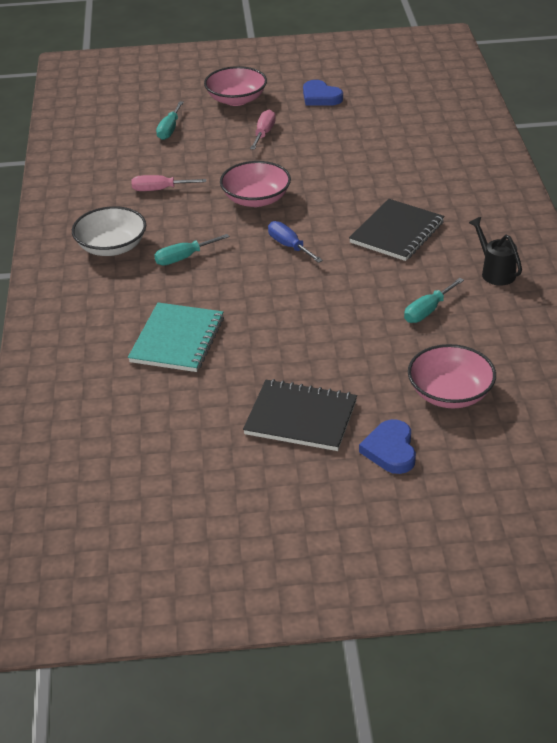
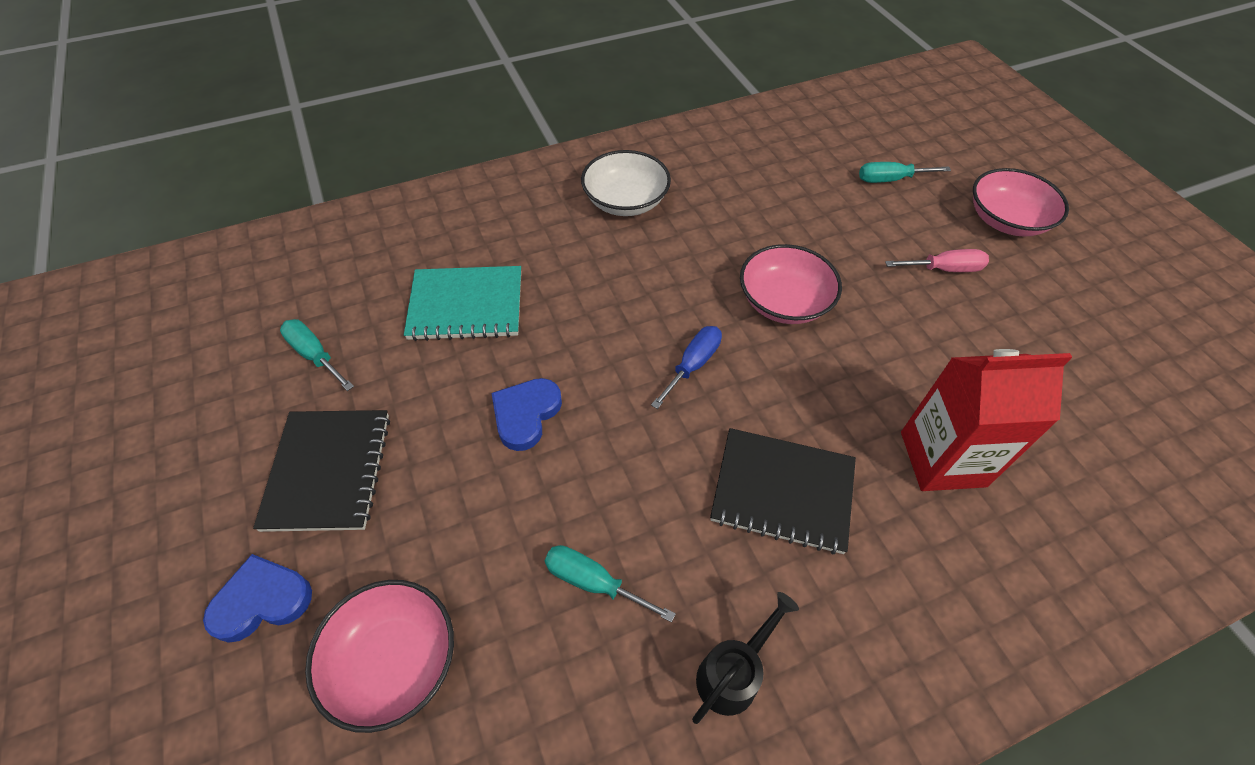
camera: 70 degrees right, 15 degrees up
(159, 189) = (757, 207): pink screwdriver -> none
(183, 258) = (627, 267): turquoise screwdriver -> turquoise screwdriver (314, 355)
(320, 97) = (1086, 307): blue heart -> blue heart (526, 414)
(399, 174) = (942, 459): none -> red carton

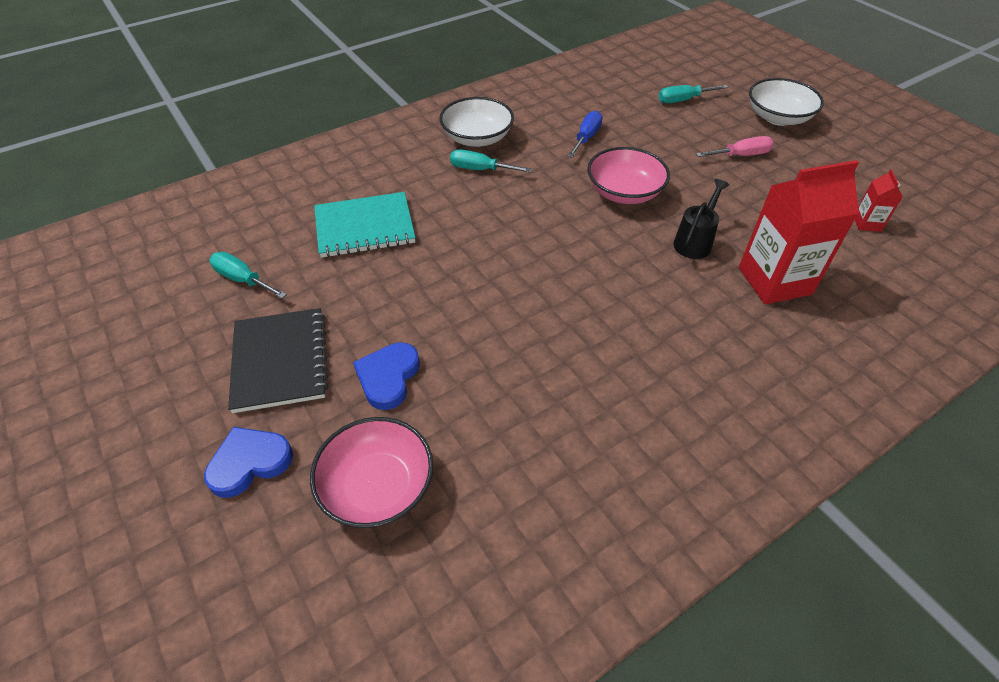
camera: 10 degrees left, 5 degrees down
(526, 414) = (438, 297): blue heart -> blue heart (388, 377)
(593, 582) = (527, 404): turquoise screwdriver -> turquoise screwdriver (480, 169)
(693, 365) = (564, 244): blue screwdriver -> blue screwdriver (586, 138)
(732, 673) = (655, 448): black watering can -> black watering can (694, 242)
(782, 491) = (659, 320): black notebook -> none
(1006, 220) = (778, 117): pink bowl -> white bowl
(1085, 393) = (867, 223): none -> red carton

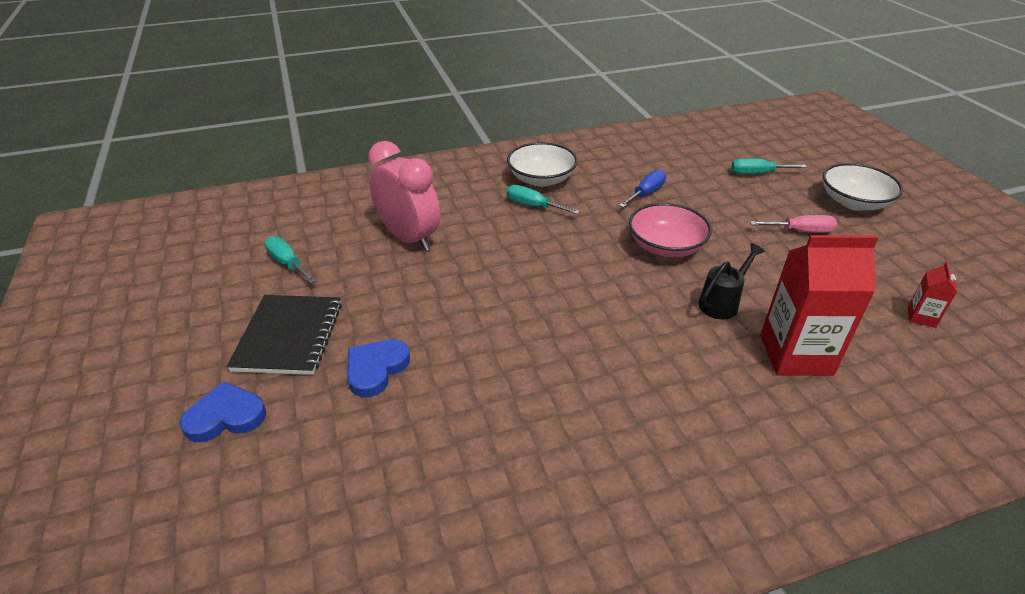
camera: 15 degrees right, 10 degrees down
(365, 227) = (409, 238): turquoise notebook -> pink clock
(377, 486) = (326, 463): pink bowl -> none

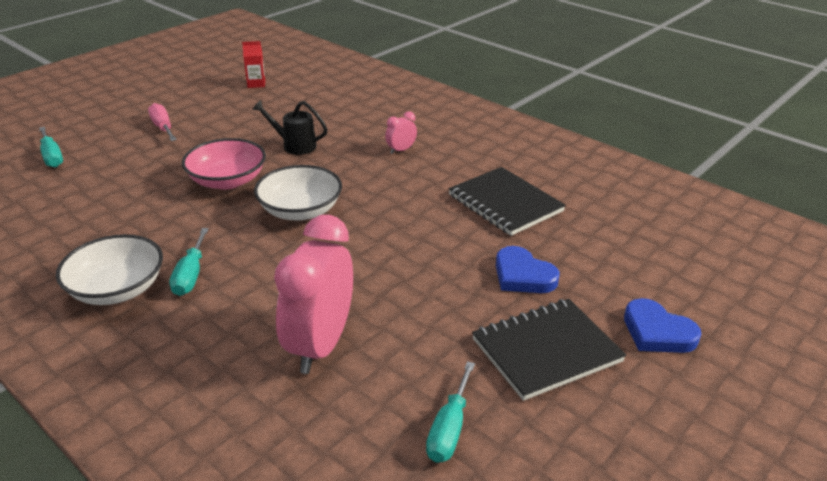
camera: 120 degrees left, 5 degrees down
(376, 369) = (523, 275): blue heart -> blue heart turned 45 degrees clockwise
(495, 419) = (505, 203): none -> black notebook
(646, 193) = (124, 209): blue screwdriver -> none
(671, 382) = (401, 150): none -> pink clock
(795, 355) = (332, 116): red carton -> none
(854, 202) = (97, 111): white bowl -> white bowl (300, 210)

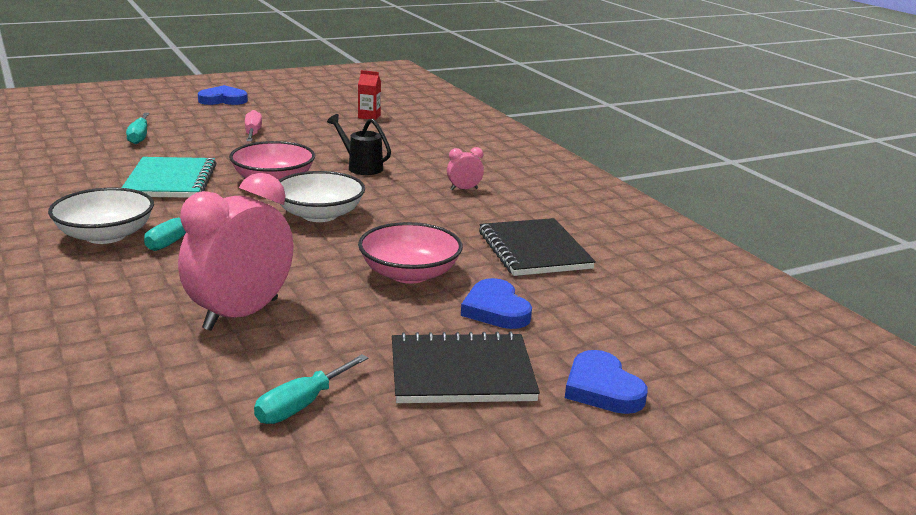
camera: 20 degrees right, 10 degrees down
(100, 91) = (223, 100): none -> blue heart
(128, 205) = (170, 181): none -> turquoise notebook
(427, 257) = (409, 274): none -> pink bowl

